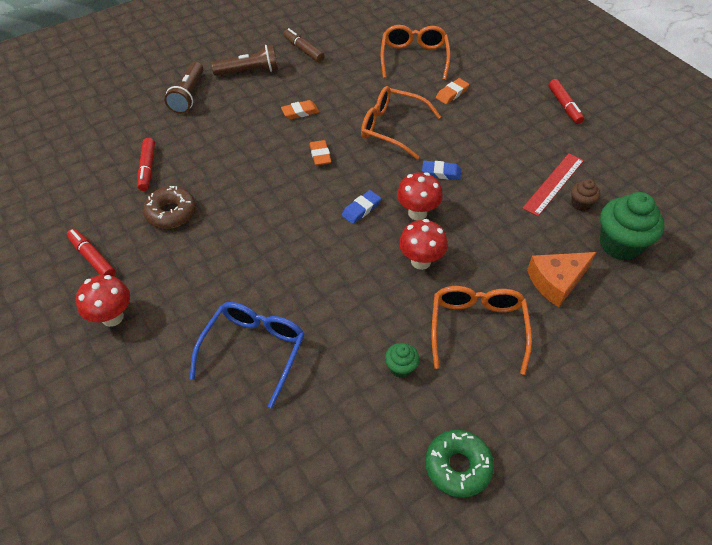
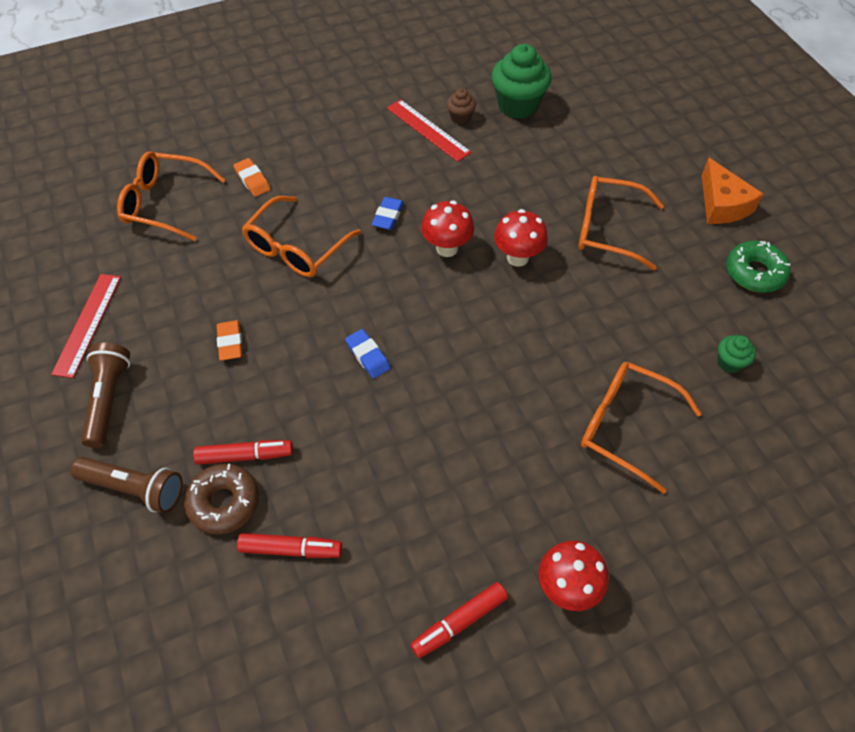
camera: 80 degrees left, 5 degrees up
(171, 213) = (391, 515): brown donut -> brown donut (224, 502)
(253, 351) = (626, 426): blue glasses -> orange glasses
(303, 50) = (87, 324): brown marker -> red ruler
(320, 155) = (325, 329): orange eraser -> none
(361, 209) = (430, 299): blue eraser -> blue eraser (368, 356)
(401, 368) = (651, 297): green cupcake -> green cupcake (729, 362)
(556, 281) = (557, 159): orange cheese -> orange cheese (722, 204)
(564, 106) = (310, 92): red marker -> red marker (245, 455)

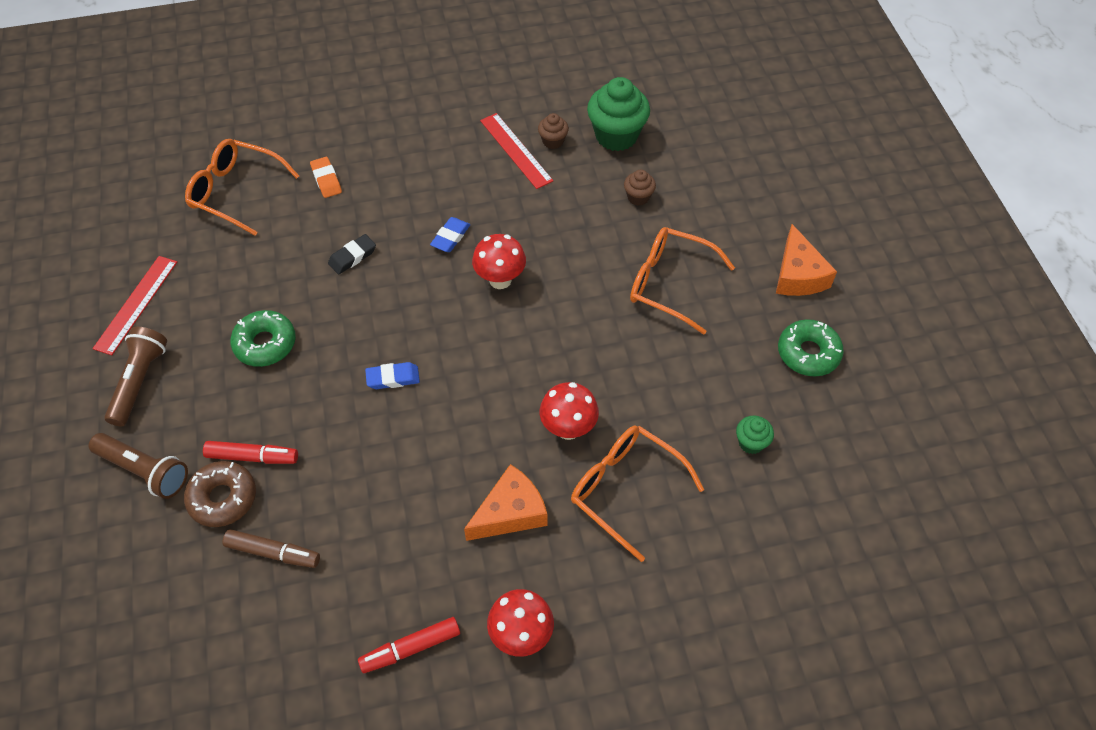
camera: 10 degrees right, 0 degrees up
(230, 342) = (265, 344): orange eraser -> green donut
(290, 549) = (273, 552): red marker -> brown marker
(297, 247) = (352, 257): orange glasses -> black eraser
(368, 356) = (393, 378): blue eraser -> blue eraser turned 75 degrees counterclockwise
(517, 257) = (568, 300): red mushroom -> red mushroom (568, 428)
(520, 467) = (510, 512): none -> orange cheese
(554, 156) = (638, 197): none -> brown cupcake

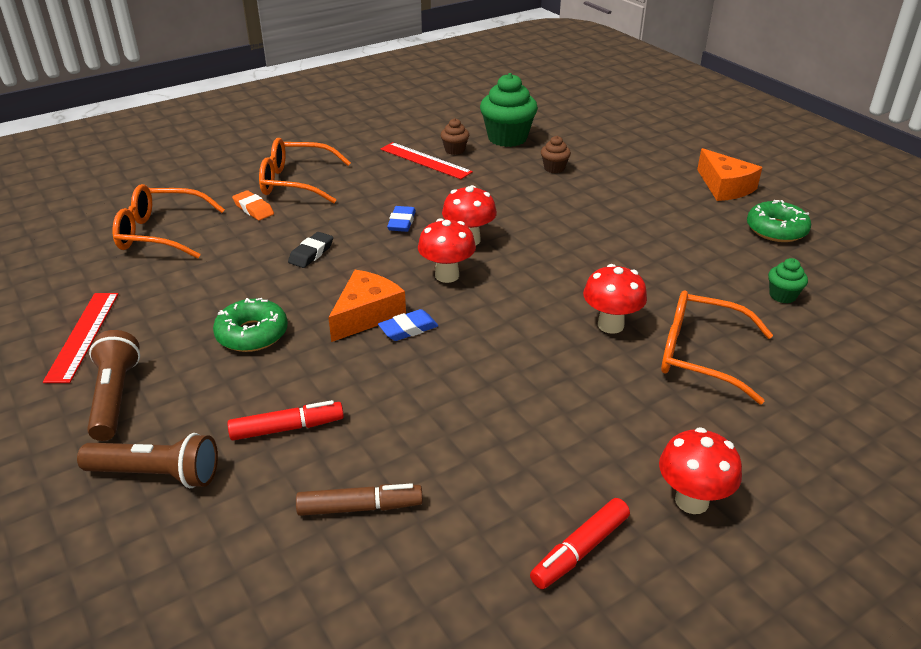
camera: 20 degrees left, 20 degrees down
(223, 498) = (270, 474): brown donut -> none
(457, 321) = (447, 275): none -> red mushroom
(510, 512) = (602, 401): orange cheese -> orange cheese (366, 315)
(670, 284) = (625, 212): orange glasses -> orange glasses (297, 182)

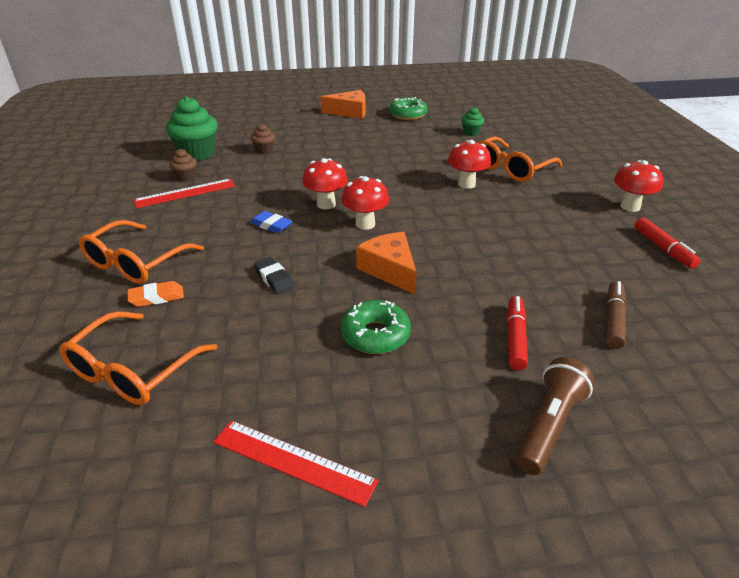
camera: 65 degrees left, 0 degrees up
(115, 397) = (422, 443): brown flashlight -> none
(408, 329) = (422, 255): blue eraser -> none

